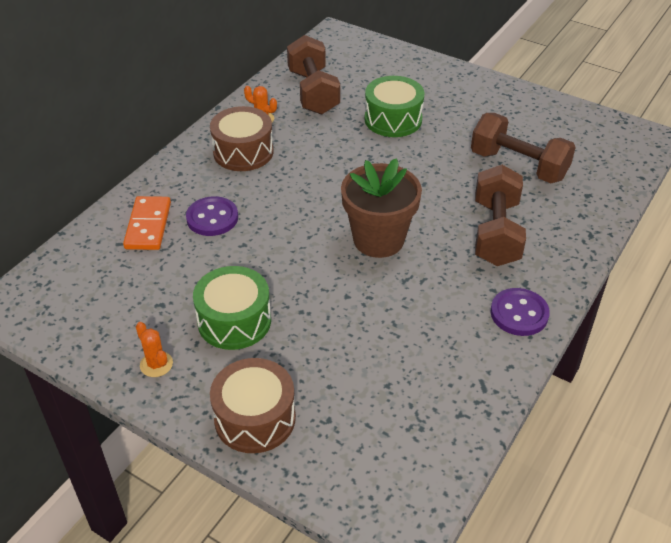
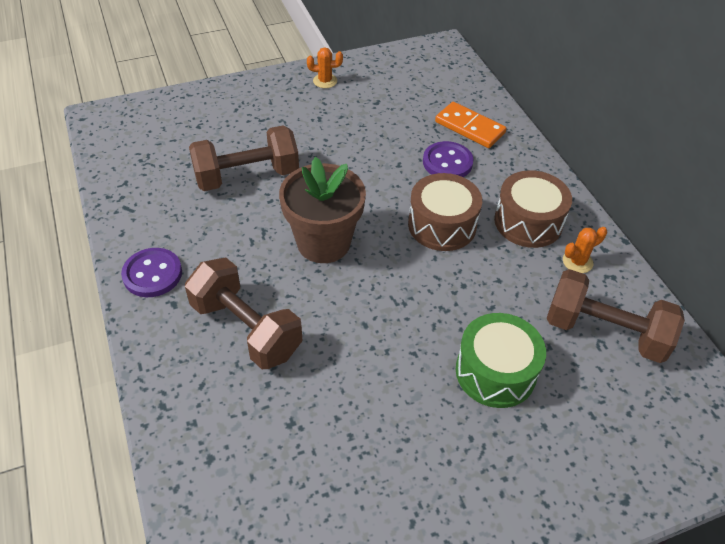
camera: 125 degrees right, 5 degrees up
(234, 321) = (324, 125): green drum -> none
(255, 418) = (237, 99): brown drum -> brown drum (442, 225)
(518, 166) = (315, 431): brown dumbbell -> brown dumbbell (247, 176)

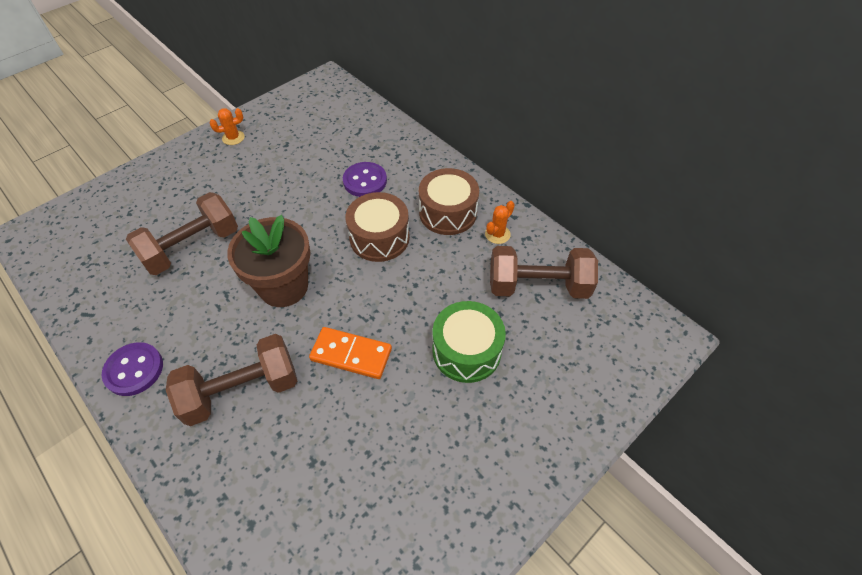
camera: 20 degrees left, 5 degrees up
(246, 329) = (242, 390): brown dumbbell -> brown dumbbell turned 45 degrees counterclockwise
(469, 127) = (372, 145): orange domino -> orange domino (351, 354)

